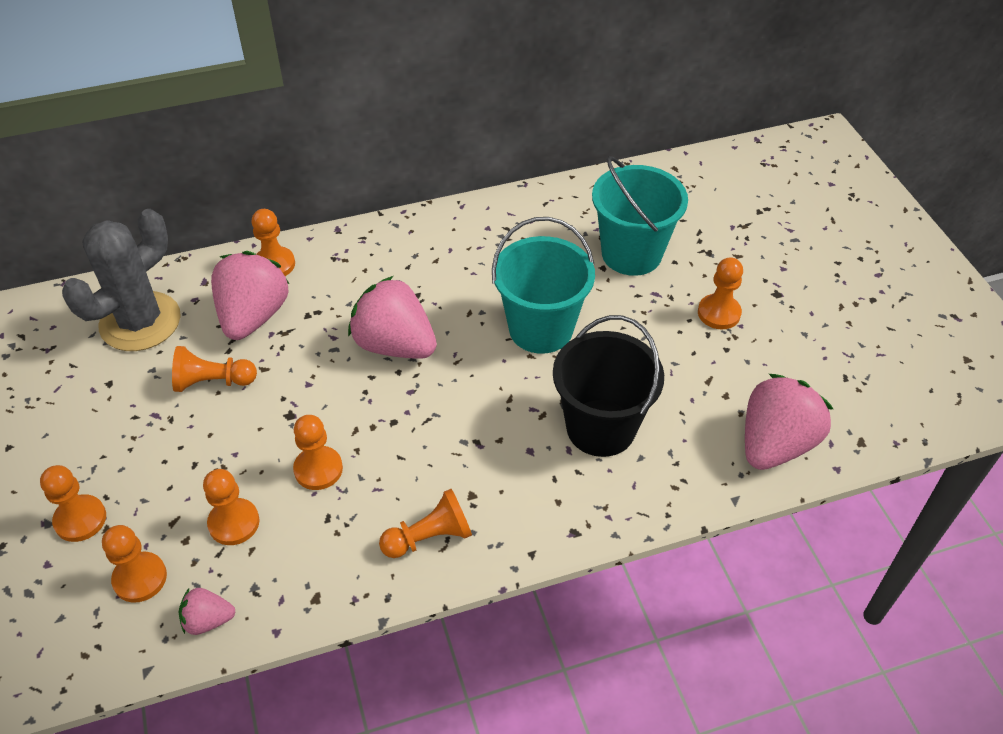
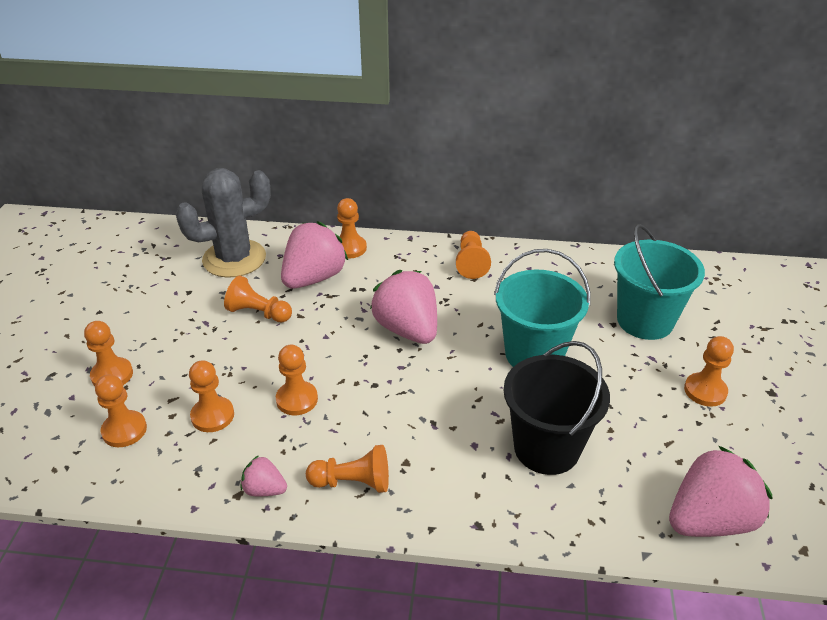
camera: 25 degrees right, 10 degrees down
(208, 620) = (151, 479): pink strawberry -> pink strawberry (264, 489)
(422, 241) = (471, 263): none -> orange pawn

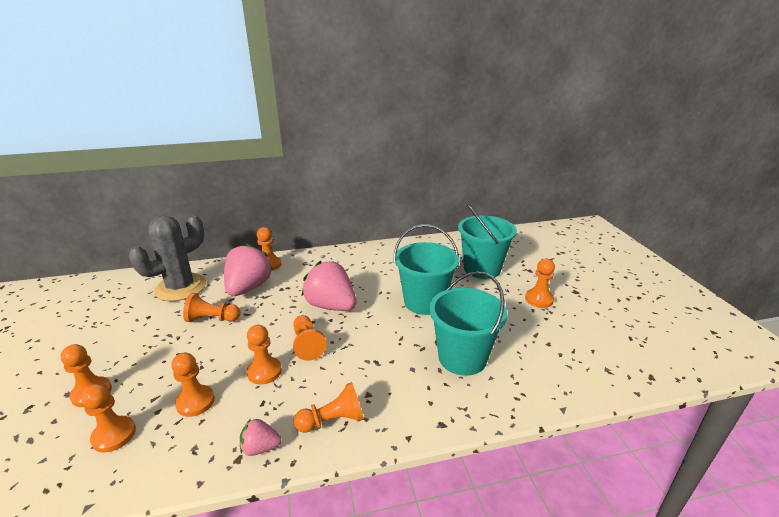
camera: 20 degrees left, 10 degrees down
(471, 263) = (357, 258): orange pawn -> orange pawn (307, 344)
(546, 448) = (462, 358): black bucket -> turquoise bucket
(709, 520) = (588, 374): pink strawberry -> none

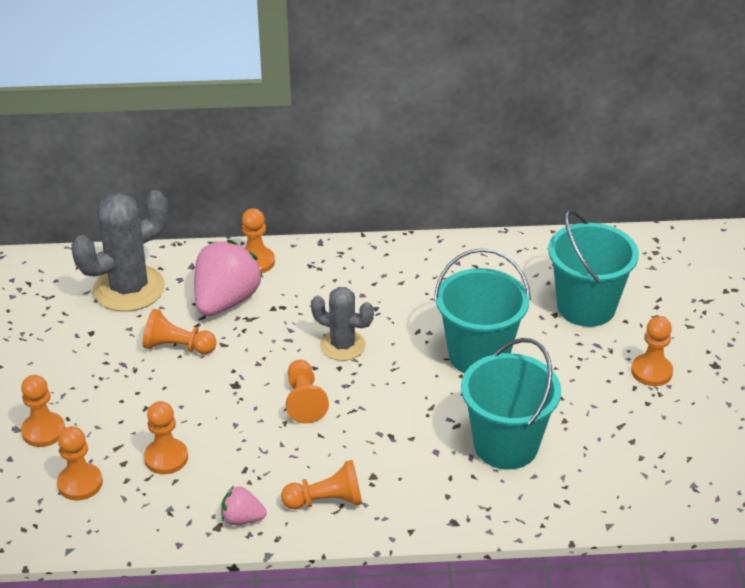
camera: 10 degrees right, 10 degrees up
(264, 372) = (247, 431): orange pawn -> none
(331, 306) = (342, 345): pink strawberry -> grey cactus

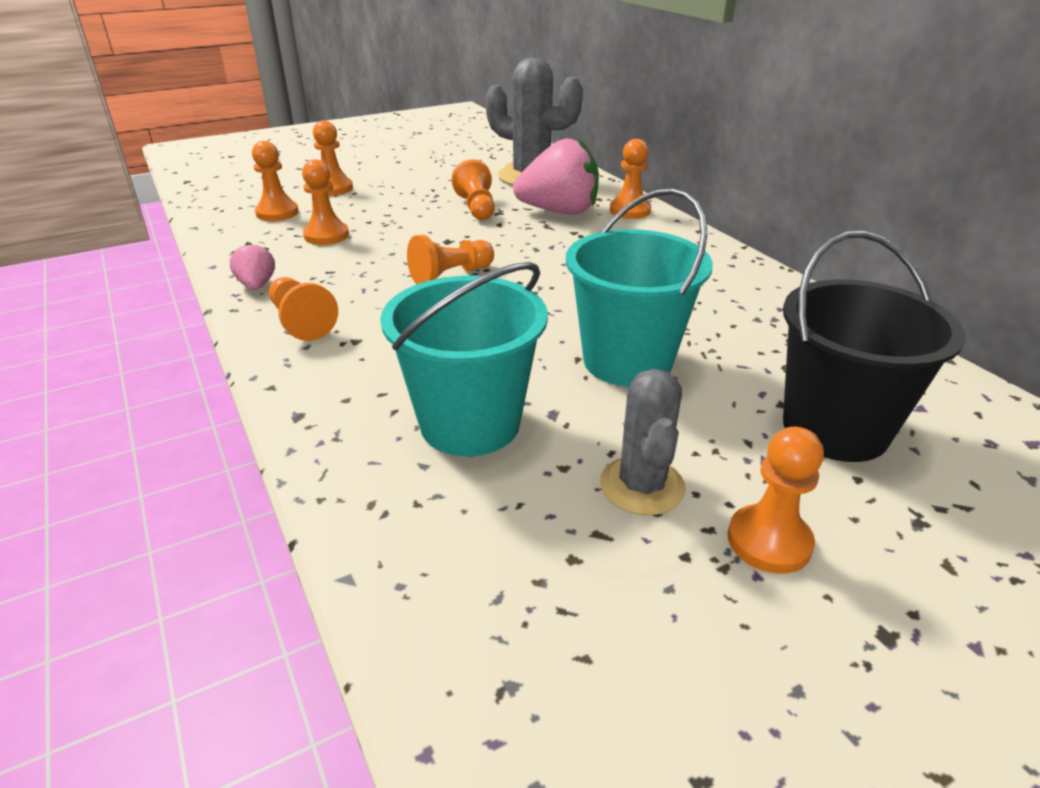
camera: 65 degrees right, 5 degrees down
(342, 345) = (555, 275): grey cactus -> grey cactus (642, 486)
(586, 307) = (834, 429): turquoise bucket -> black bucket

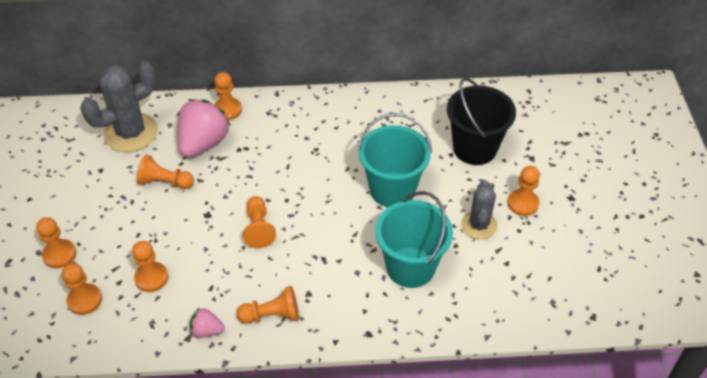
camera: 65 degrees left, 15 degrees up
(642, 486) = (479, 225): grey cactus -> grey cactus turned 75 degrees clockwise

